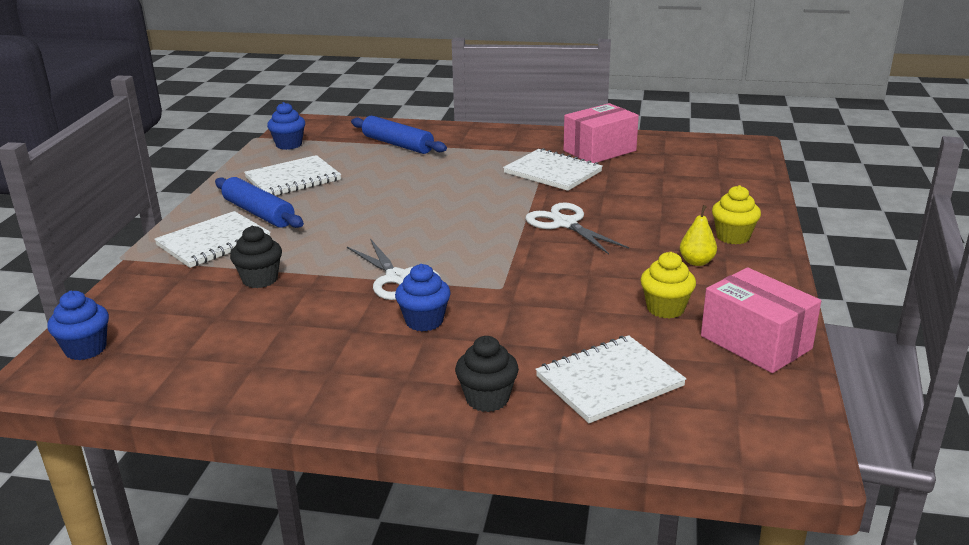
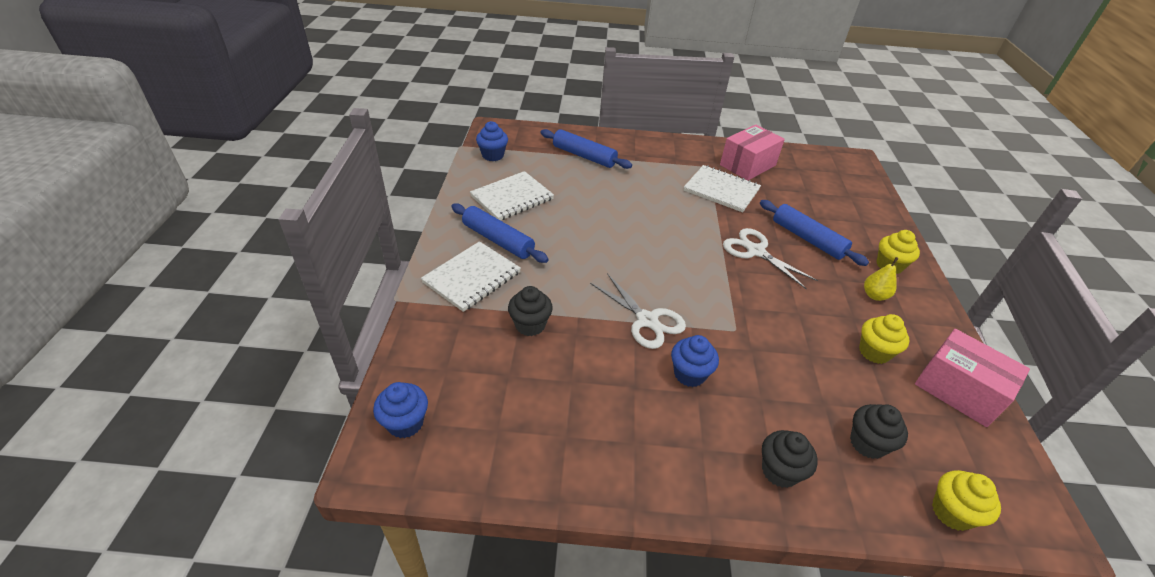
camera: 10 degrees left, 15 degrees up
(609, 381) = (867, 443): white notebook -> black cupcake
(638, 214) = (807, 239): none -> blue rolling pin
(680, 439) = (951, 512): none -> yellow cupcake

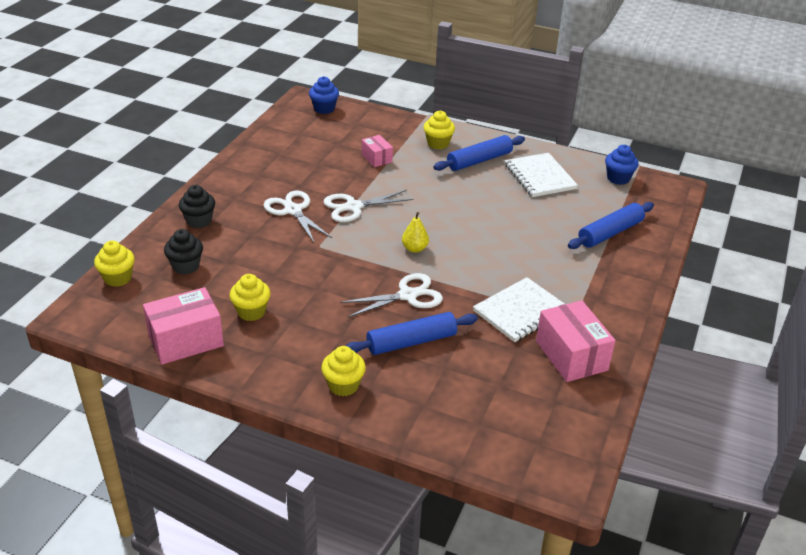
camera: 110 degrees right, 5 degrees down
(472, 277) = (438, 144): white notebook -> yellow cupcake
(530, 325) = (377, 158): black cupcake -> pink box
(689, 374) = (293, 210): blue cupcake -> white scissors
(874, 295) = (310, 349): yellow pear -> yellow pear (414, 249)

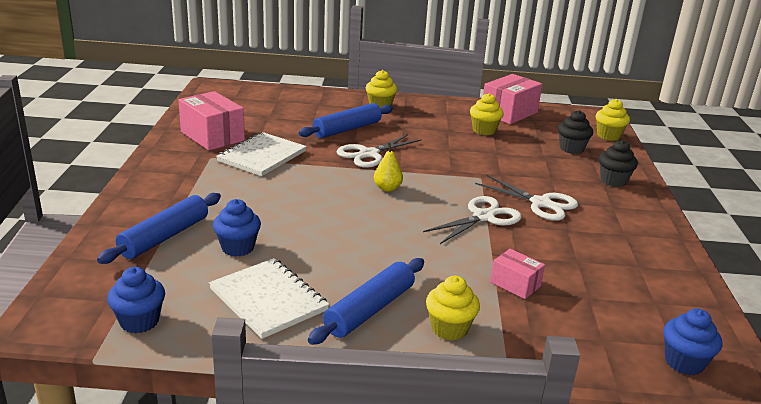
camera: 160 degrees right, 10 degrees down
(555, 215) = (238, 248): none -> blue cupcake

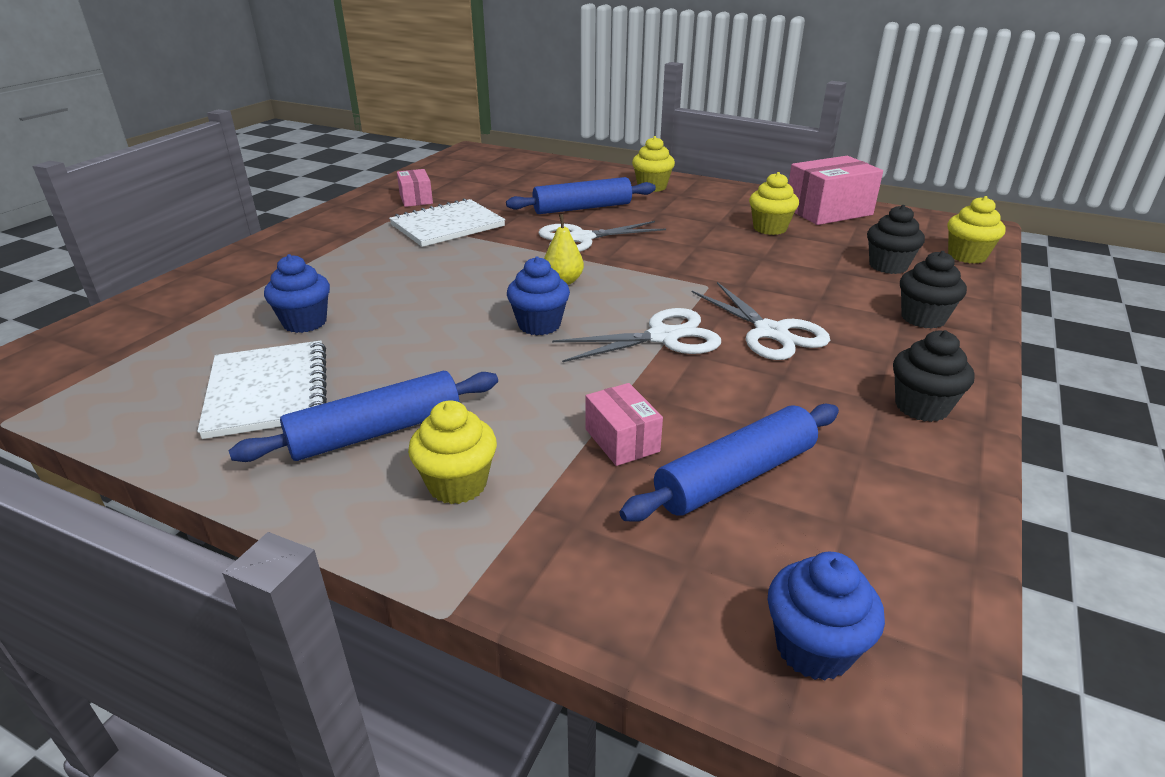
camera: 25 degrees right, 5 degrees up
(139, 321) = (102, 387): blue cupcake -> blue cupcake (539, 325)
(164, 237) = (241, 297): blue rolling pin -> blue rolling pin (735, 476)
(212, 136) = (416, 199): pink box -> pink box, size x0.56
(648, 234) = (921, 407): none -> black cupcake

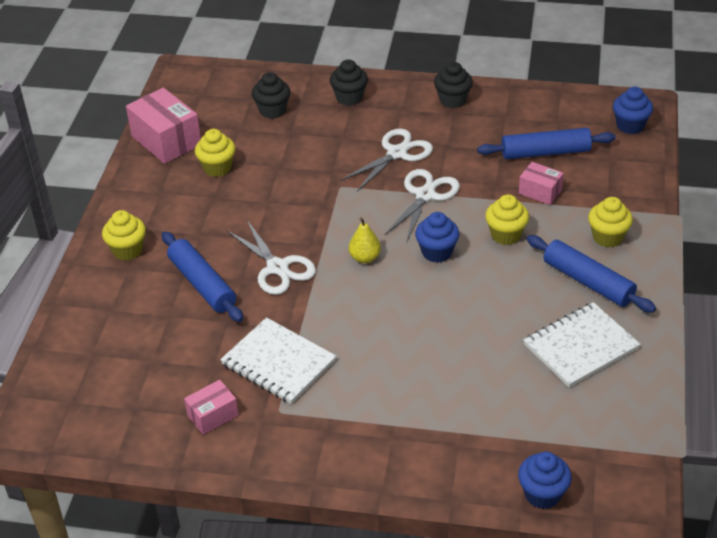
camera: 105 degrees left, 10 degrees up
(305, 322) = (494, 373): blue cupcake -> blue cupcake (542, 494)
(622, 440) = (540, 192): pink box -> pink box turned 75 degrees clockwise
(663, 337) = (425, 195): white scissors -> white scissors turned 60 degrees clockwise
(735, 476) = (545, 152): blue rolling pin -> blue rolling pin turned 45 degrees counterclockwise
(967, 256) = (241, 78): yellow cupcake -> yellow cupcake (506, 235)

